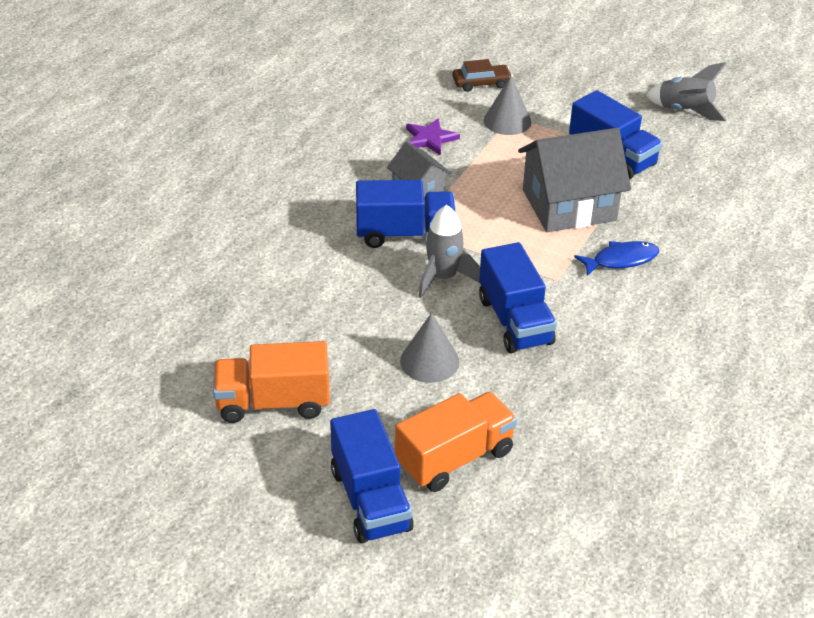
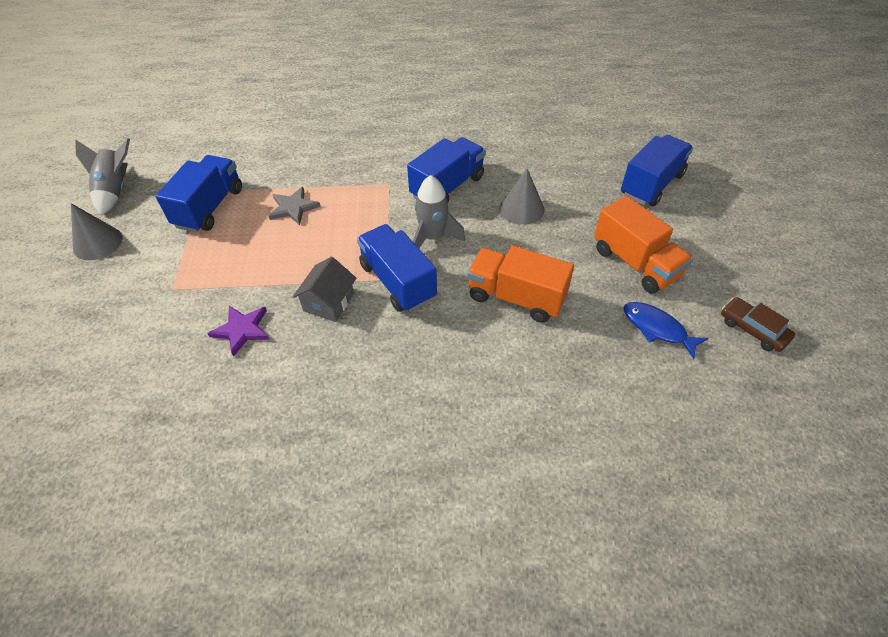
camera: 120 degrees left, 10 degrees up
(455, 458) = (586, 167): orange truck -> orange truck (516, 297)
(481, 83) = (114, 336): brown car -> brown car (753, 329)
(507, 121) = (182, 289): grey cone -> grey cone (98, 243)
(569, 205) = (293, 208): grey house -> grey star
(621, 260) = (343, 164): blue fish -> blue fish (657, 328)

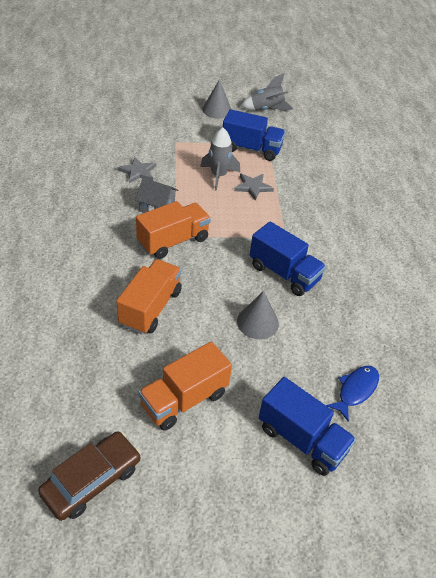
camera: 85 degrees right, 5 degrees down
(242, 330) = (138, 172): purple star -> grey star
(398, 282) = (173, 241): blue truck -> orange truck
(433, 237) = (220, 262): grey rocket -> grey rocket (218, 176)
(657, 328) = (105, 400): blue fish -> blue fish (355, 390)
(753, 329) = (92, 480): brown car -> brown car, size x1.52

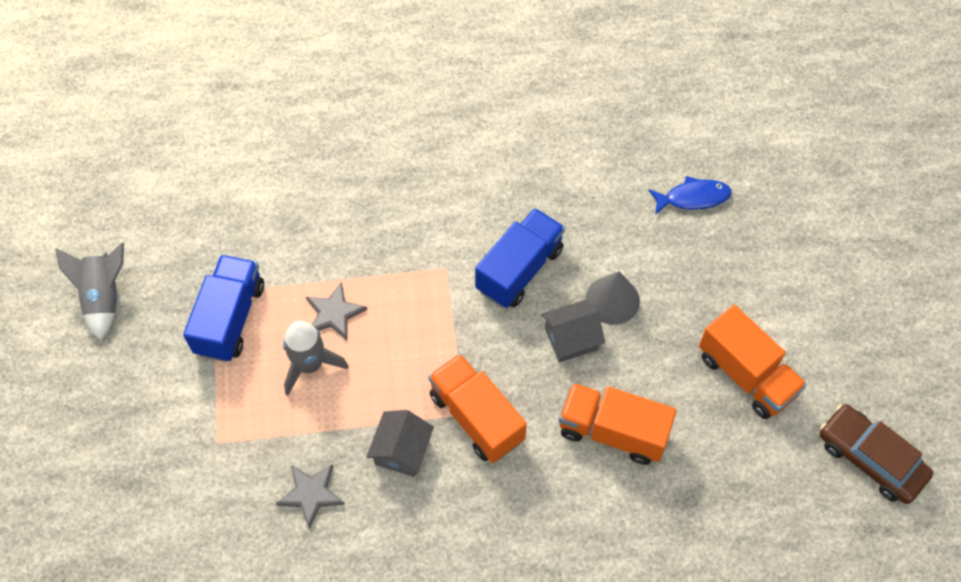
camera: 90 degrees left, 15 degrees up
(217, 110) = (108, 381): grey cone -> none
(226, 294) = (571, 339): none -> grey house
(302, 439) = (768, 253): blue truck -> none
(355, 390) = (693, 198): blue fish -> blue fish turned 135 degrees clockwise

